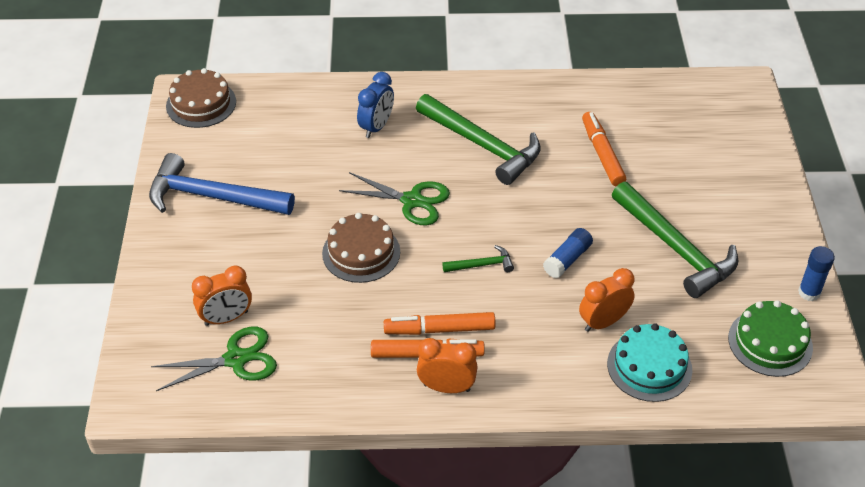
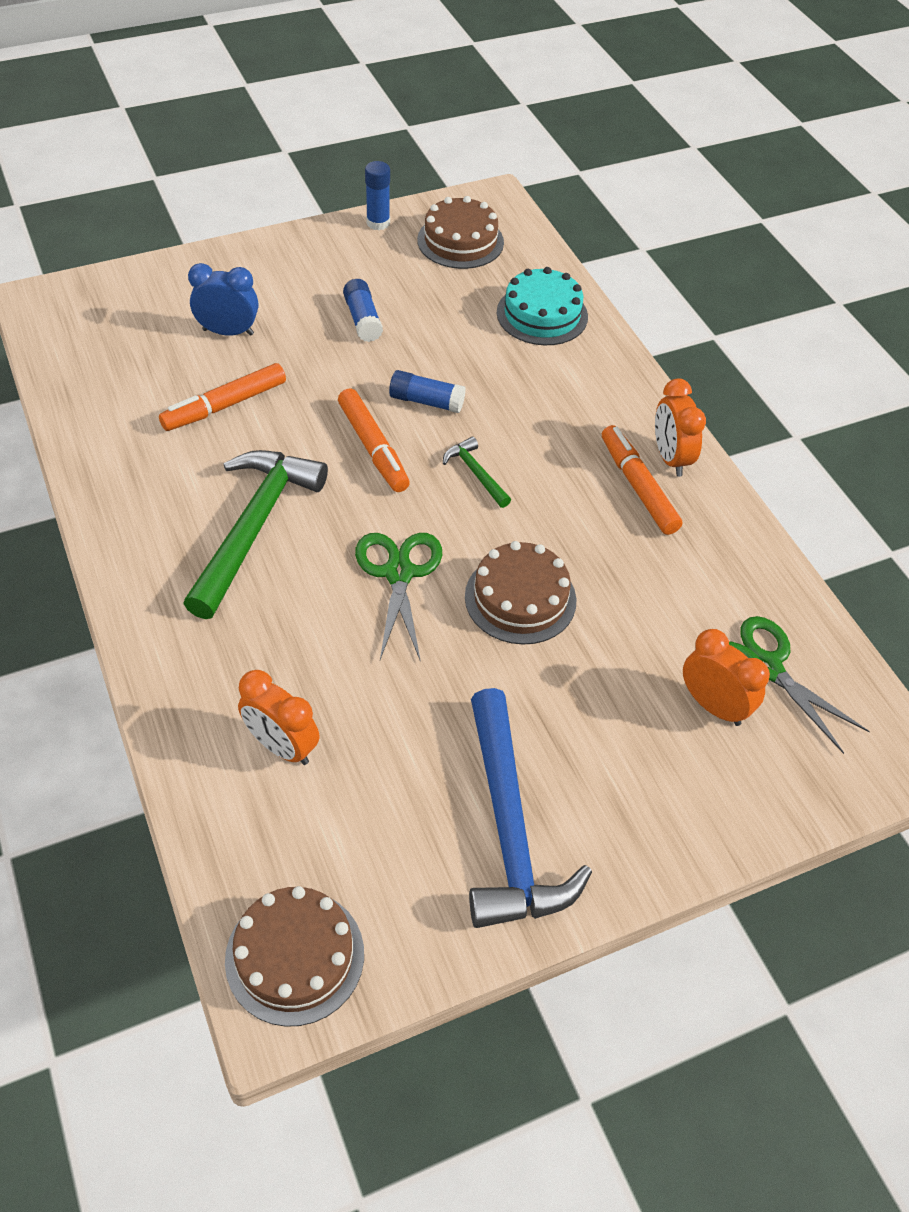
camera: 115 degrees left, 5 degrees up
(376, 127) = (260, 664): blue clock -> blue clock (228, 332)
(439, 329) = (596, 485): orange marker -> orange marker (373, 448)
(603, 322) = (503, 356): orange clock -> orange clock (282, 746)
(676, 248) = (363, 319): green hammer -> blue glue stick
(770, 342) = (460, 241): green cake -> brown cake

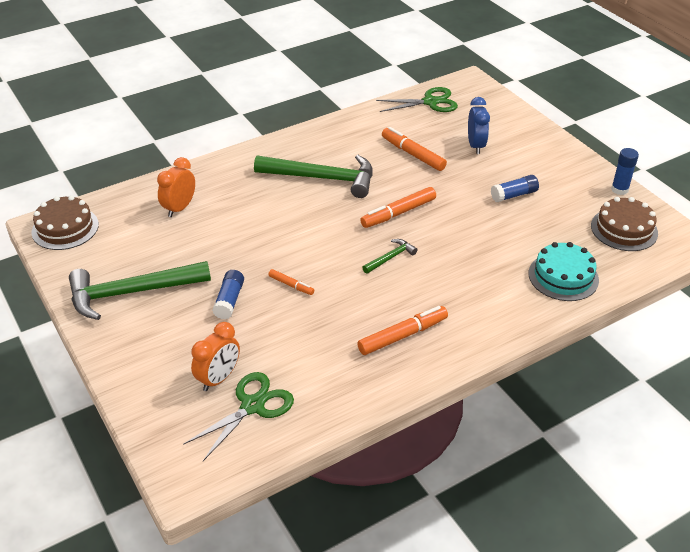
camera: 85 degrees right, 10 degrees down
(399, 573) = (300, 234): green scissors -> green scissors (430, 102)
(426, 401) = (448, 230): blue glue stick -> blue glue stick (229, 301)
(509, 827) = (131, 293): blue hammer -> green hammer
(520, 598) = (291, 285): brown cake -> orange marker
(670, 458) = (437, 352): orange clock -> none

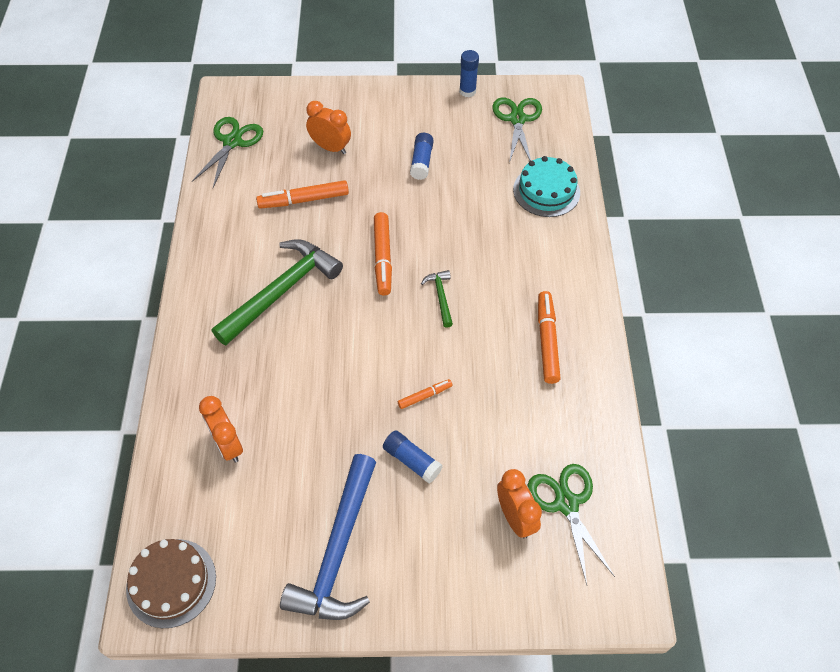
camera: 60 degrees left, 15 degrees up
(131, 293) = (338, 551): green hammer -> blue hammer
(475, 146) = (330, 147): blue clock -> orange clock
(624, 229) = (517, 119): brown cake -> green scissors

